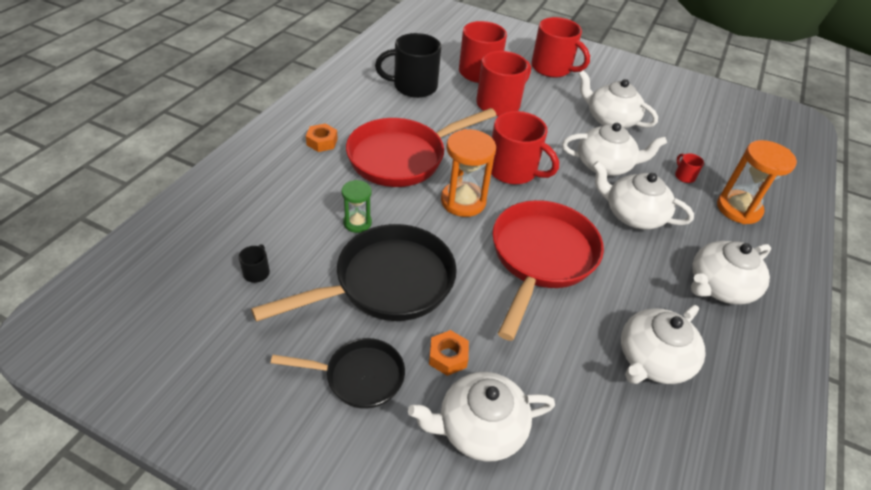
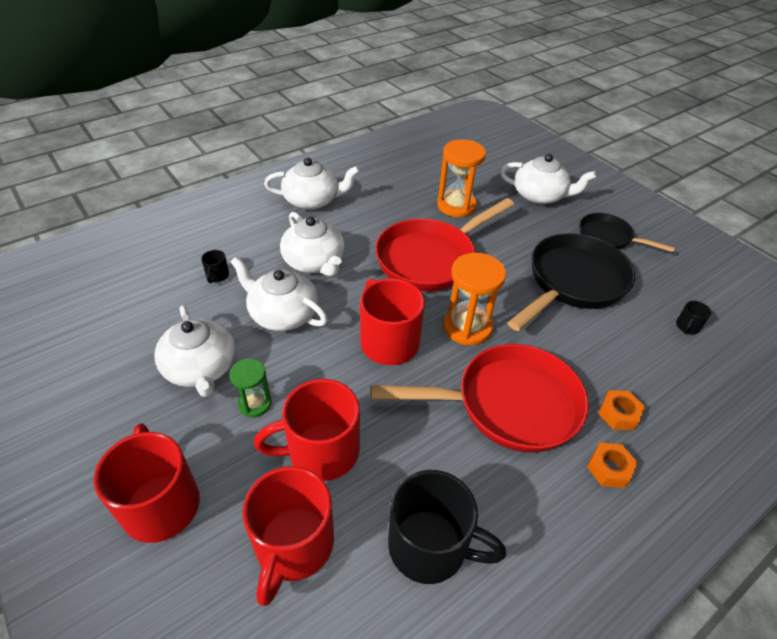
camera: 150 degrees left, 0 degrees up
(357, 223) = (585, 341): green hourglass -> green hourglass (255, 403)
(386, 283) = (572, 283): black pan -> black pan turned 135 degrees clockwise
(448, 356) = (543, 228): orange nut -> orange nut (618, 414)
(652, 360) = (408, 186): white teapot -> none
(684, 176) = (217, 276): red mug -> black mug
(738, 209) = (214, 235): orange hourglass -> orange hourglass (456, 206)

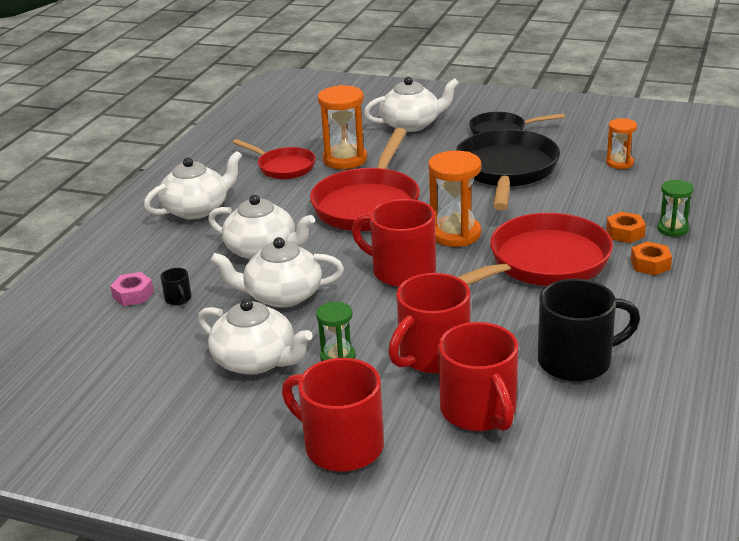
camera: 30 degrees left, 15 degrees down
(196, 255) = (133, 295): none -> pink nut
(406, 191) = (283, 167): none -> red pan
(671, 437) = (672, 229): none -> green hourglass
(687, 327) = (619, 163): black mug -> orange hourglass

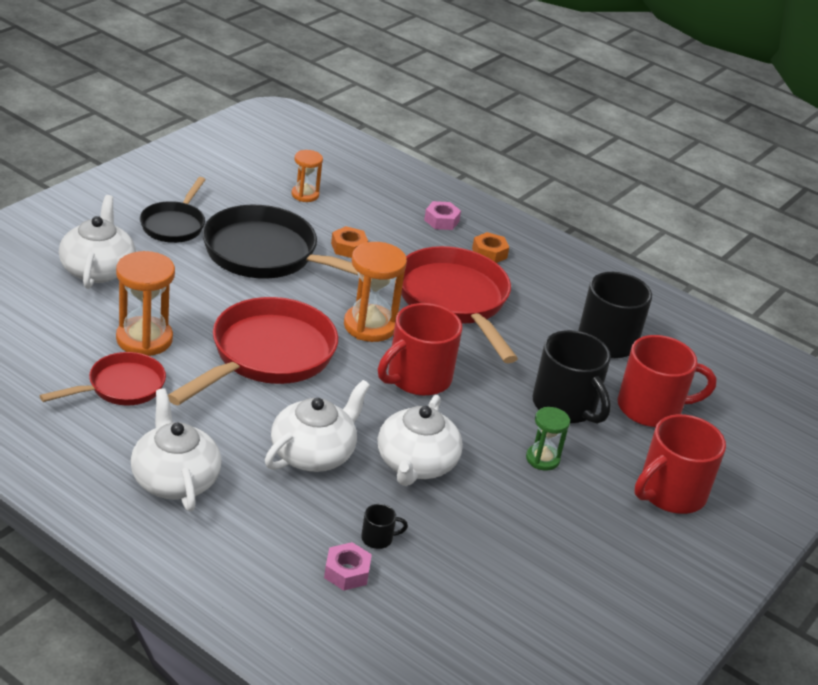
camera: 80 degrees left, 5 degrees up
(256, 361) = (523, 510): white teapot -> none
(368, 204) = (266, 356): red pan -> red pan turned 90 degrees counterclockwise
(432, 356) = (565, 406): red mug -> black mug
(625, 233) = (432, 243): orange nut -> orange nut (348, 247)
(672, 229) = (441, 221): green hourglass -> pink nut

